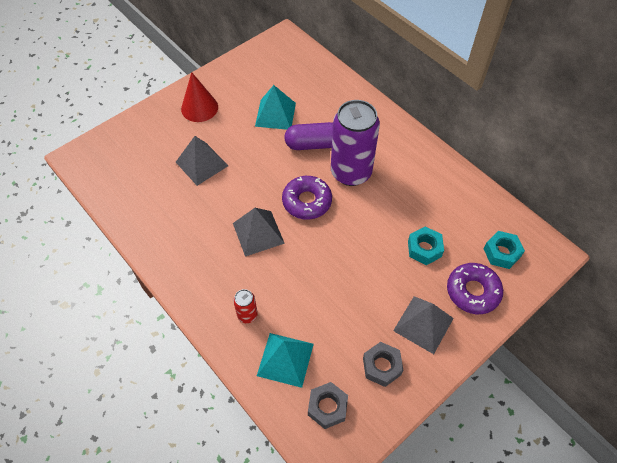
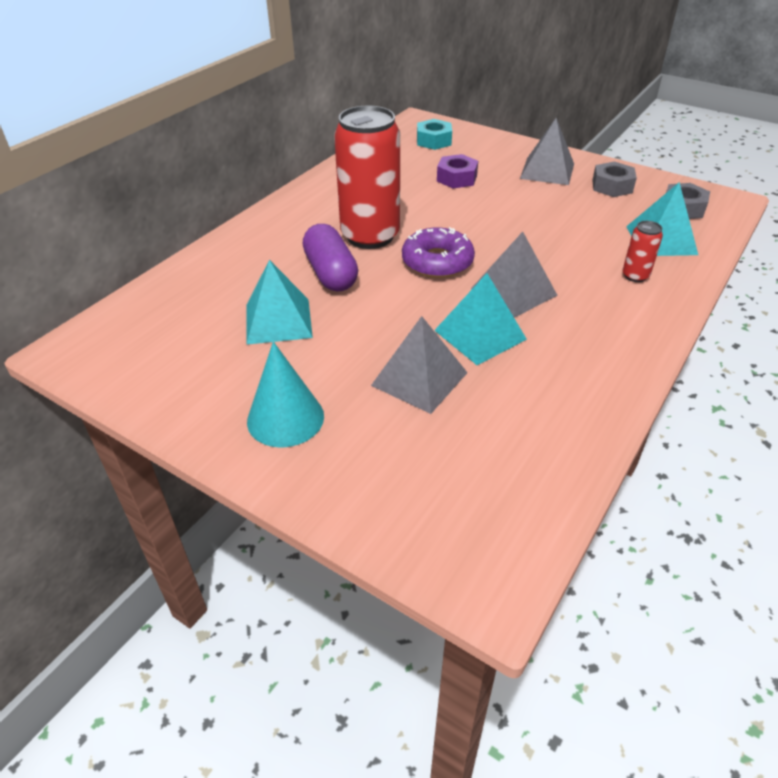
camera: 105 degrees left, 15 degrees down
(199, 108) = (285, 418): red cone -> turquoise cone
(224, 201) = (480, 335): none -> turquoise pyramid
(351, 172) = (370, 236): purple can -> red can
(424, 249) = (457, 178): turquoise nut -> purple nut
(472, 291) = (490, 151): purple donut -> none

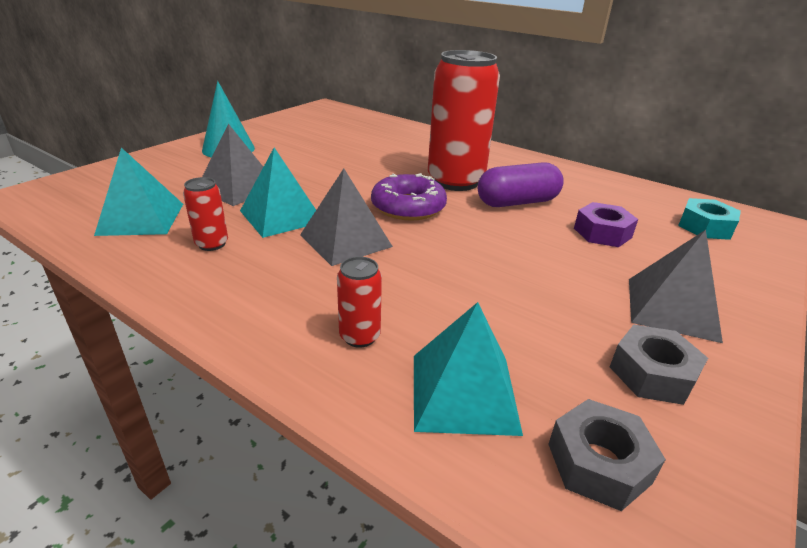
camera: 90 degrees right, 10 degrees down
(278, 321) = (334, 148): turquoise pyramid -> turquoise pyramid (141, 219)
(331, 273) = (394, 165): purple capsule -> purple capsule (517, 202)
(551, 368) = (212, 244): none -> red can

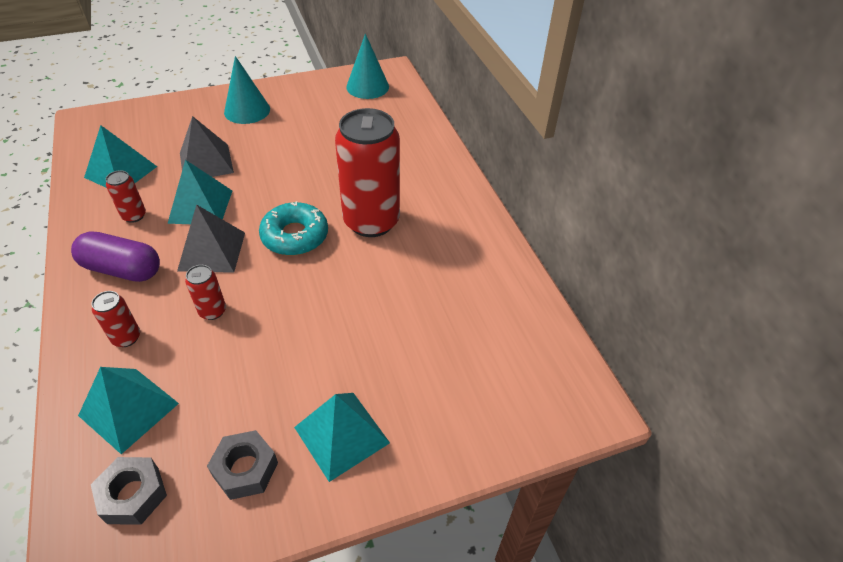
camera: 35 degrees right, 15 degrees up
(321, 116) = (367, 87): none -> turquoise cone
(408, 207) = (295, 236): purple donut -> turquoise donut
(418, 279) = (212, 311): none -> red can
(517, 202) = (387, 270): purple capsule -> purple capsule (122, 269)
(602, 233) = (407, 338): purple nut -> none
(672, 308) = (341, 435): grey pyramid -> turquoise pyramid
(705, 227) = (514, 381): turquoise nut -> none

